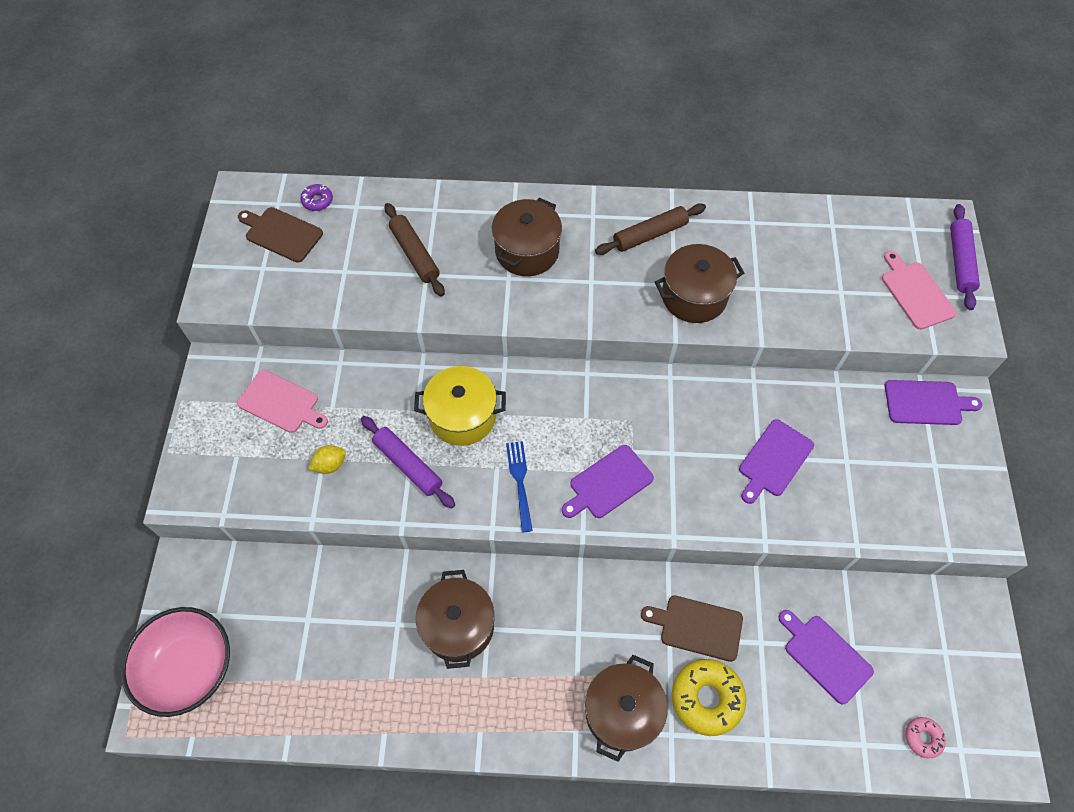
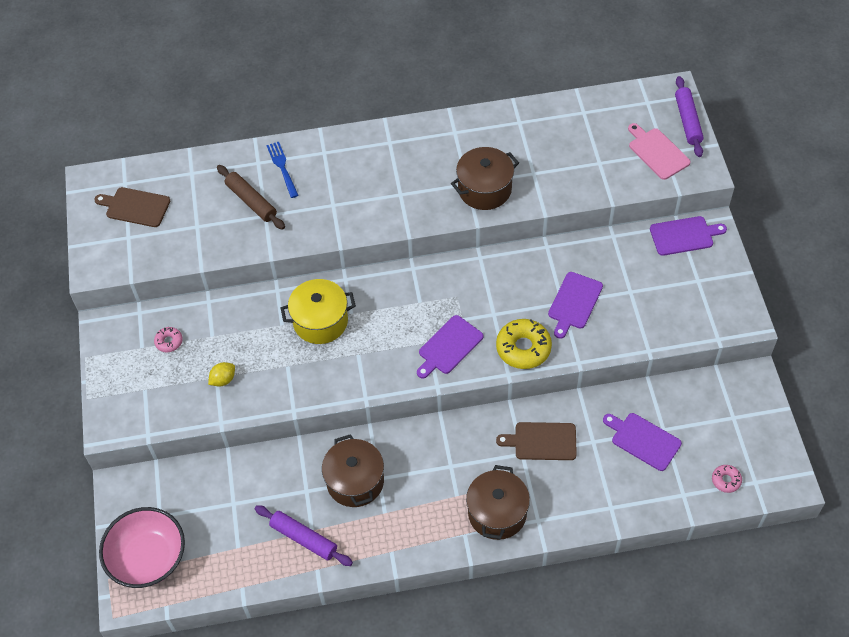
camera: 10 degrees left, 5 degrees down
(281, 403) = (169, 342): pink cutting board -> pink donut
(317, 201) = (157, 175): purple donut -> none
(408, 465) = (286, 366): purple rolling pin -> purple rolling pin (304, 538)
(520, 482) = (379, 361): blue fork -> blue fork (282, 168)
(527, 251) = (342, 181): brown pot -> none
(650, 234) = (439, 148): brown rolling pin -> none
(706, 698) = (559, 489): yellow donut -> yellow donut (523, 348)

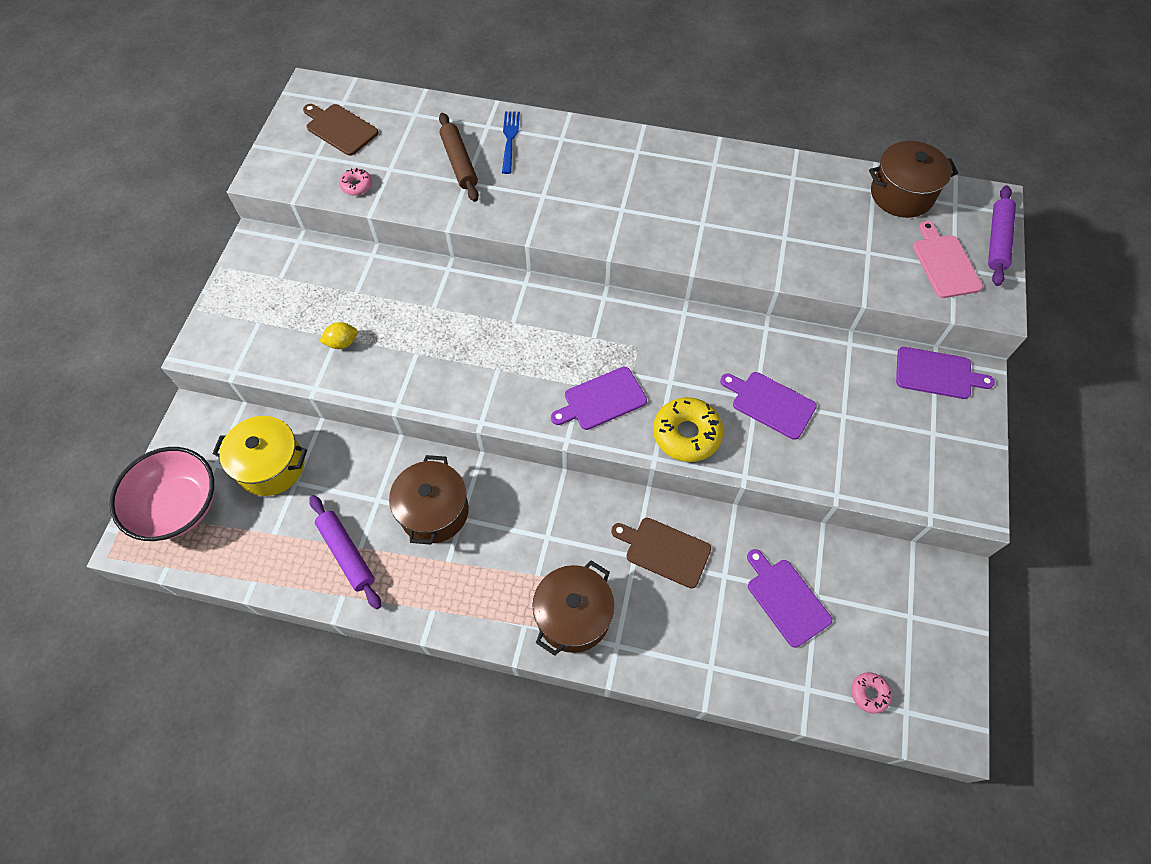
camera: 20 degrees right, 5 degrees up
(169, 342) = (310, 282): pink donut -> pink donut (357, 185)
(320, 321) = (476, 319): yellow pot -> yellow pot (271, 466)
(484, 189) = (719, 236): brown pot -> brown pot (901, 194)
(574, 303) = (770, 404): purple cutting board -> purple cutting board turned 75 degrees clockwise

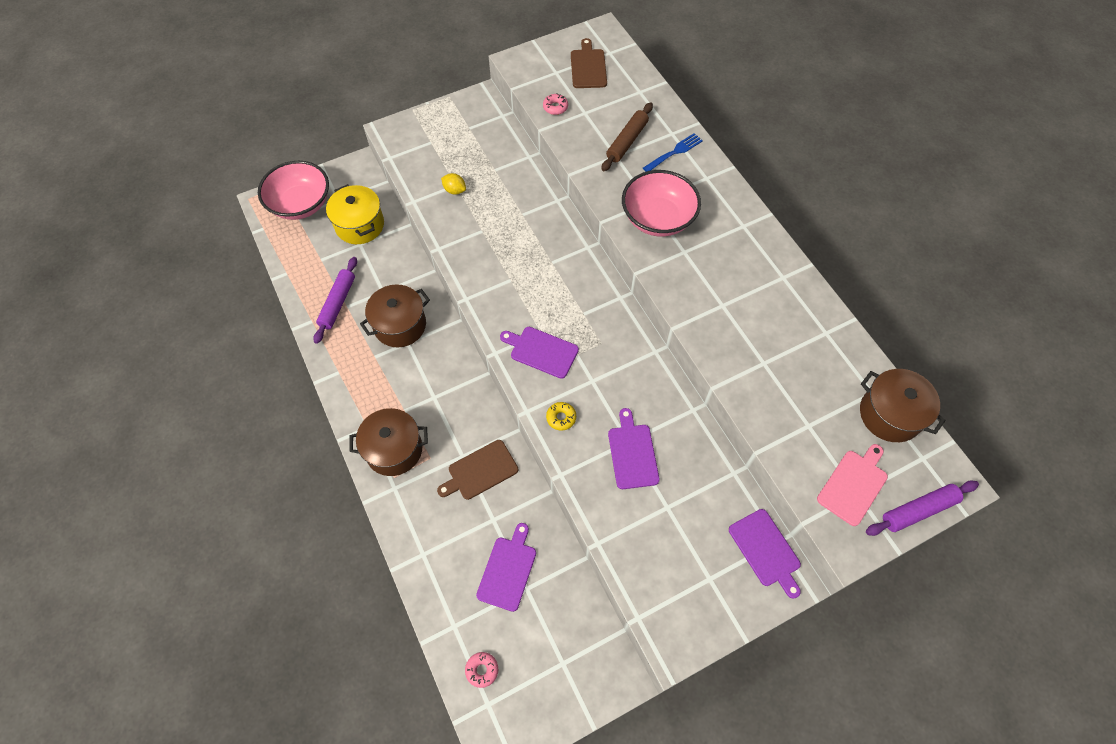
camera: 50 degrees right, 0 degrees up
(567, 202) = (658, 218): none -> pink bowl
(664, 551) = (480, 471): brown cutting board -> brown cutting board turned 105 degrees counterclockwise
(686, 434) = (561, 418): yellow donut -> yellow donut, size x0.52

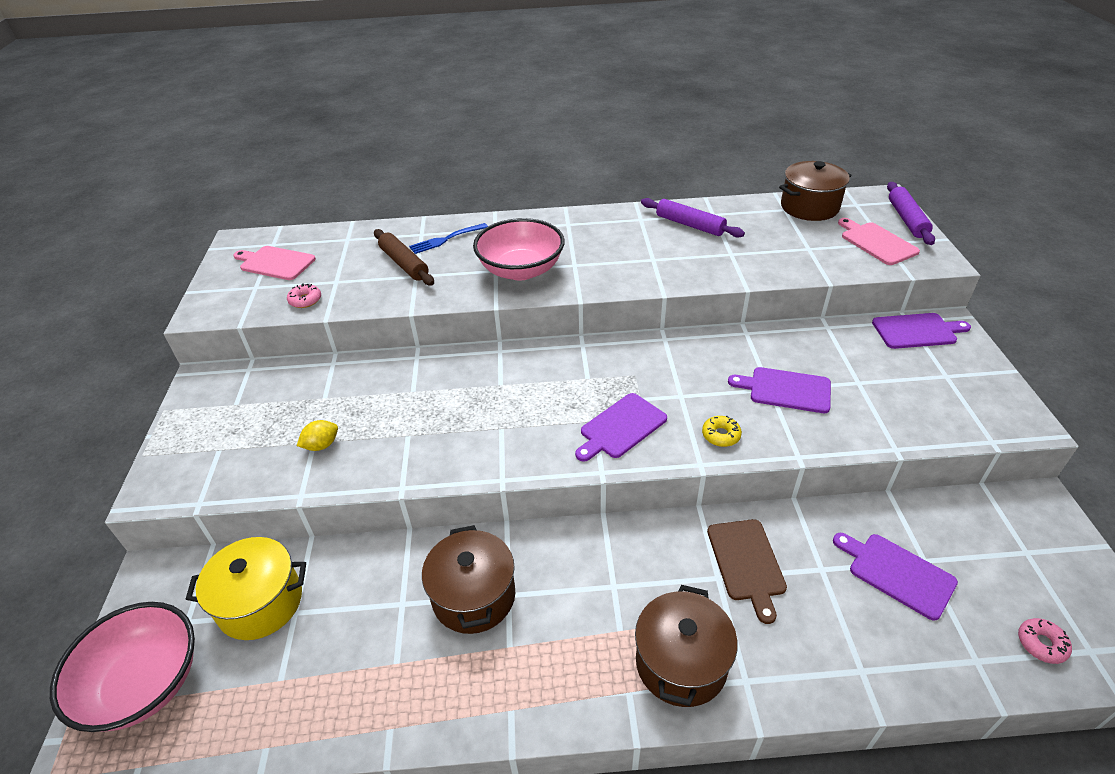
camera: 65 degrees left, 20 degrees down
(338, 303) = (381, 675): purple rolling pin -> purple rolling pin (690, 225)
(588, 67) = (275, 263): brown cutting board -> pink cutting board
(674, 153) = (447, 239): blue fork -> blue fork turned 105 degrees counterclockwise

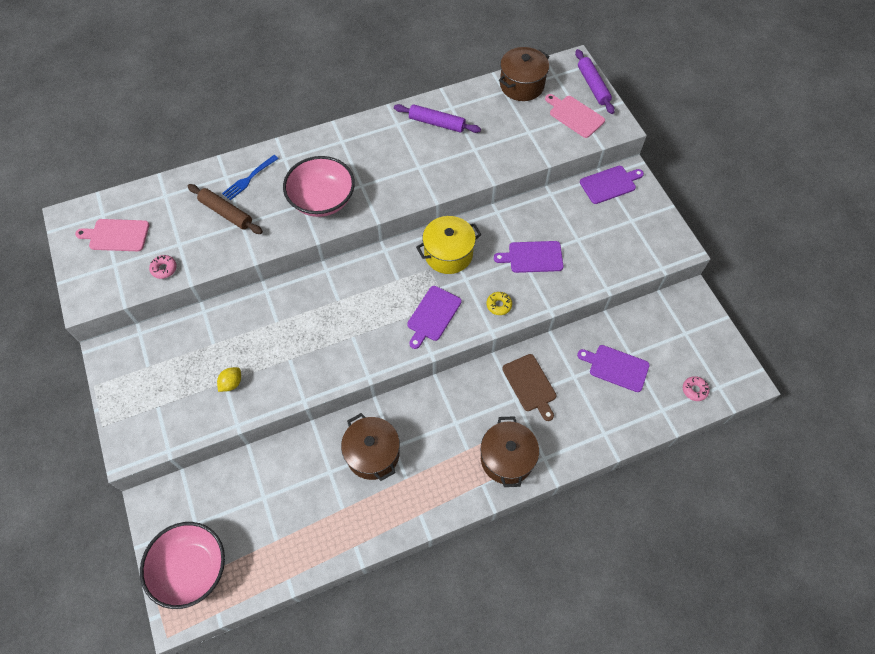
camera: 20 degrees left, 20 degrees up
(260, 603) = (237, 498): yellow pot -> yellow pot (448, 254)

